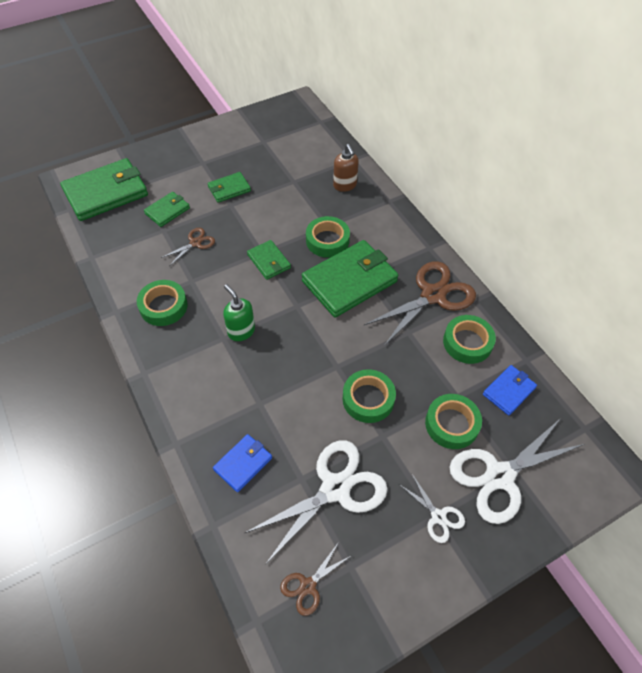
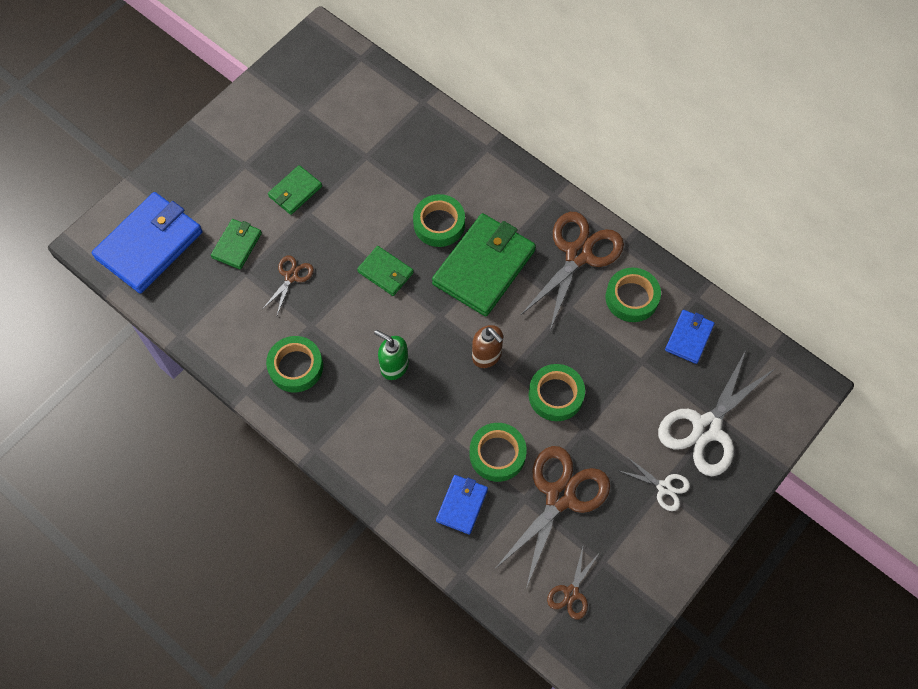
camera: 20 degrees left, 10 degrees up
(106, 193) = (149, 245): green wallet -> blue wallet
(335, 489) = (560, 496): white scissors -> brown scissors
(345, 185) = (428, 142): brown soap dispenser -> brown soap dispenser (487, 356)
(451, 424) = (645, 392): green tape -> green tape (497, 454)

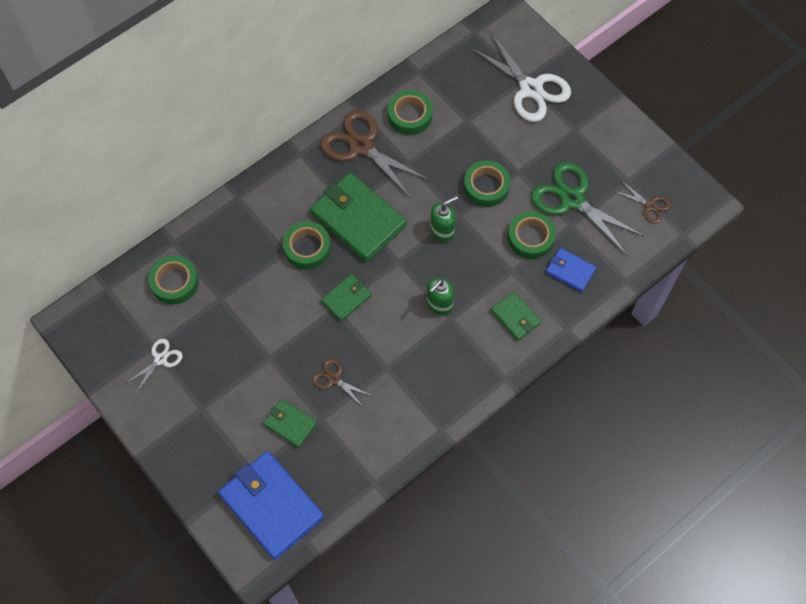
camera: 80 degrees left, 0 degrees up
(295, 191) = (243, 365): green wallet -> green wallet (515, 317)
(296, 367) = (425, 385): green tape -> green tape (175, 282)
(487, 356) = (442, 231): brown soap dispenser -> green soap dispenser
(560, 496) = (572, 199): brown scissors -> green scissors
(664, 487) = (574, 127): white scissors -> white scissors (160, 359)
(689, 337) = (453, 84): blue wallet -> none

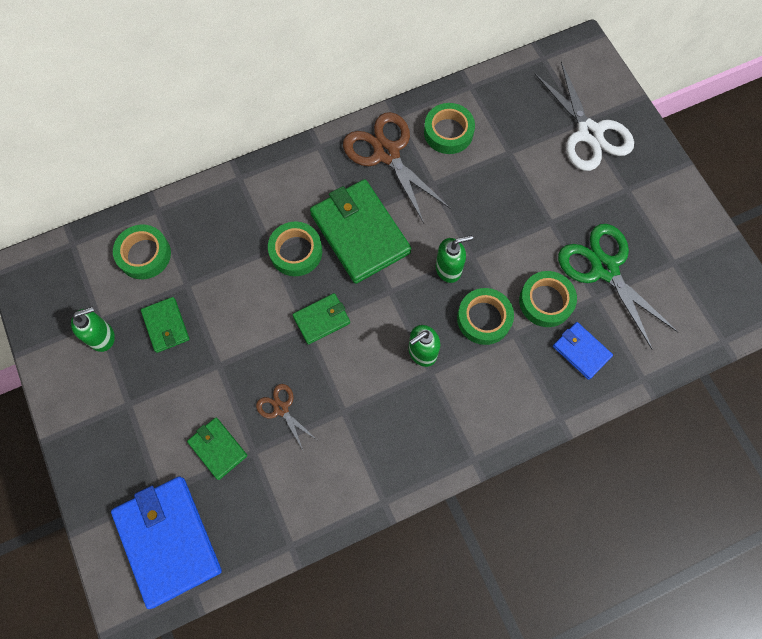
camera: 15 degrees right, 5 degrees up
(160, 359) = (102, 337): white scissors -> green soap dispenser
(486, 186) = (511, 230): green tape -> green tape (484, 318)
(515, 317) = (504, 390): green wallet -> green wallet (166, 326)
(649, 206) = (692, 298): brown scissors -> none

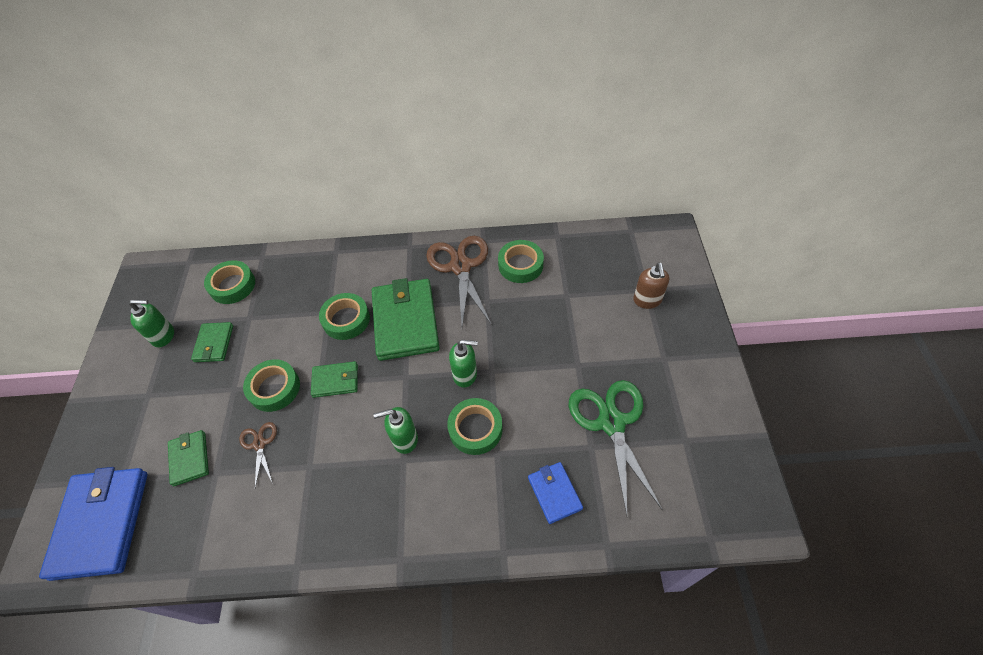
camera: 25 degrees right, 15 degrees down
(546, 301) = (541, 433): green tape -> green tape (274, 388)
(589, 133) = (647, 300): white scissors -> brown soap dispenser

